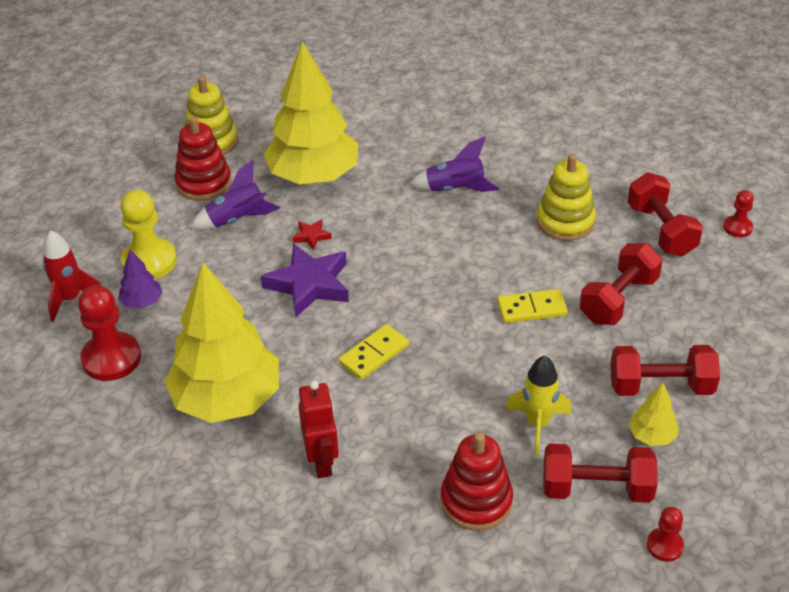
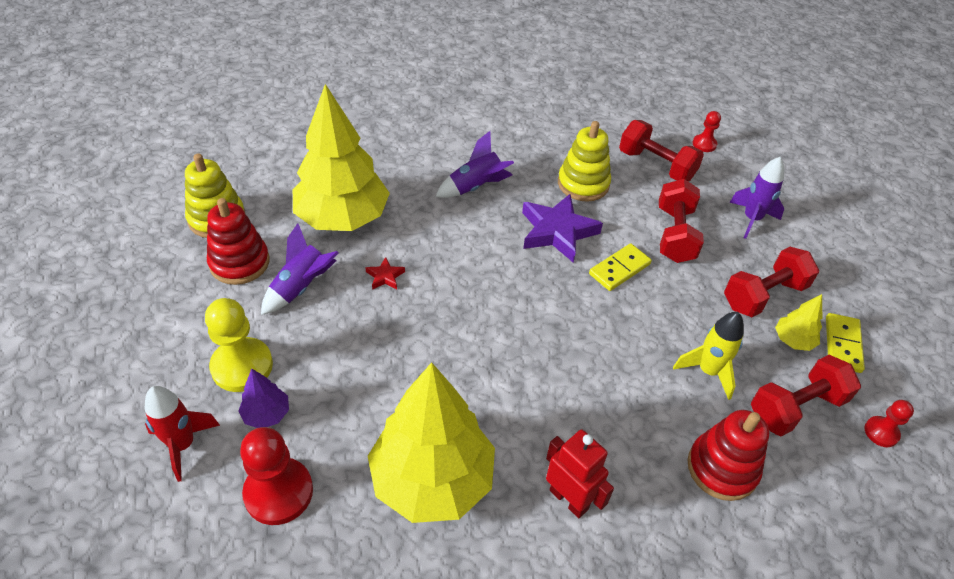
camera: 35 degrees left, 5 degrees up
(309, 284) = (419, 325): purple star -> purple star (557, 231)
(374, 354) = (529, 368): yellow domino -> yellow domino (842, 344)
(719, 316) = (751, 219): none -> purple rocket

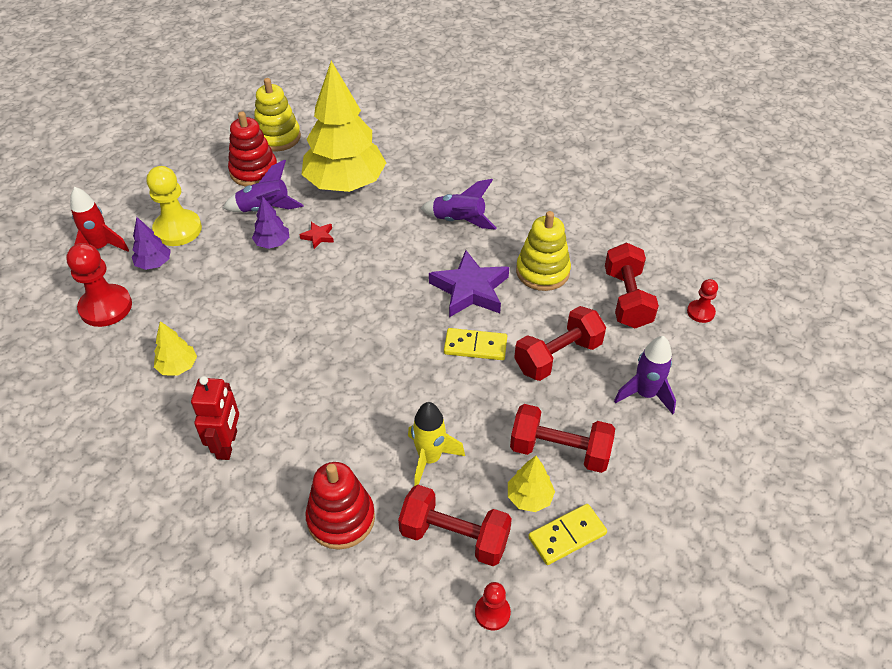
camera: 50 degrees right, 0 degrees up
(354, 311) = (272, 243): none -> purple tree
(432, 479) = (178, 367): yellow tree -> yellow tree, size x0.42

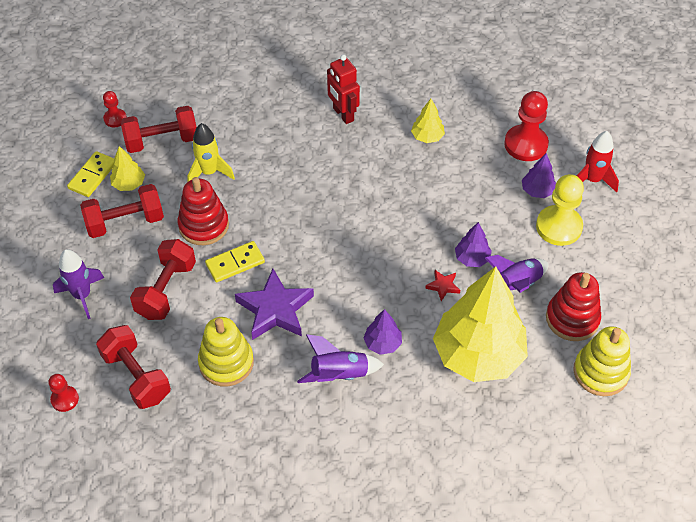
camera: 145 degrees right, 5 degrees up
(341, 518) = (236, 116): red stacking toy -> red stacking toy (204, 225)
(406, 224) = (382, 343): none -> purple tree

